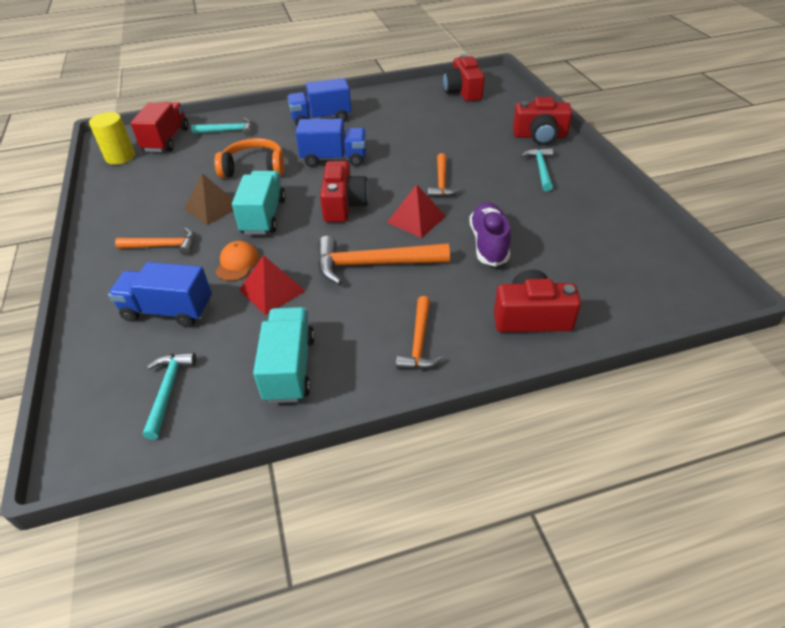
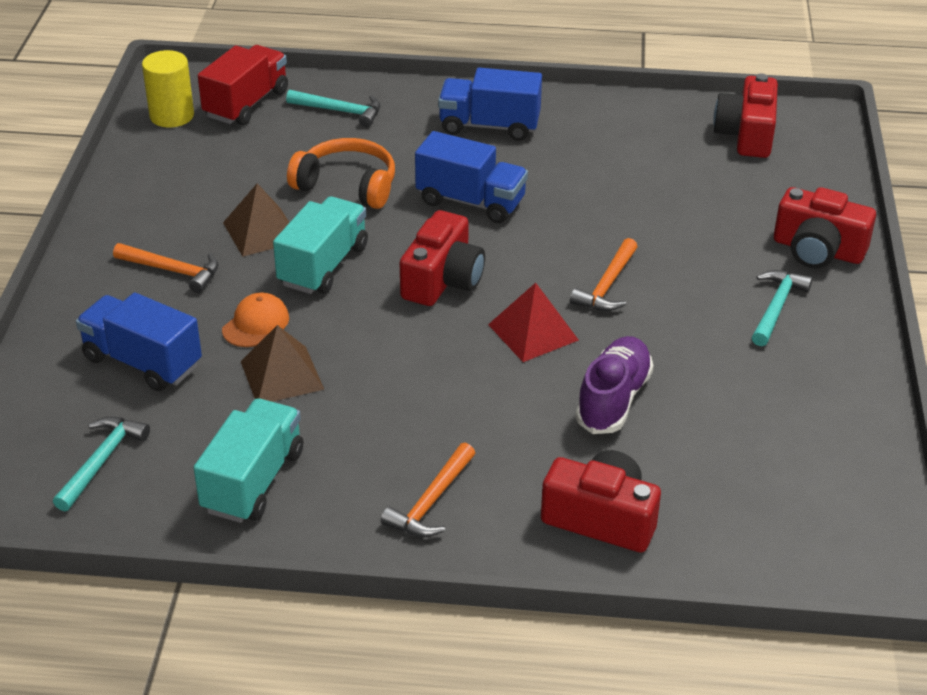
camera: 20 degrees right, 5 degrees down
(272, 290) = (282, 375): red pyramid -> brown pyramid
(373, 264) = (434, 380): orange hammer -> none

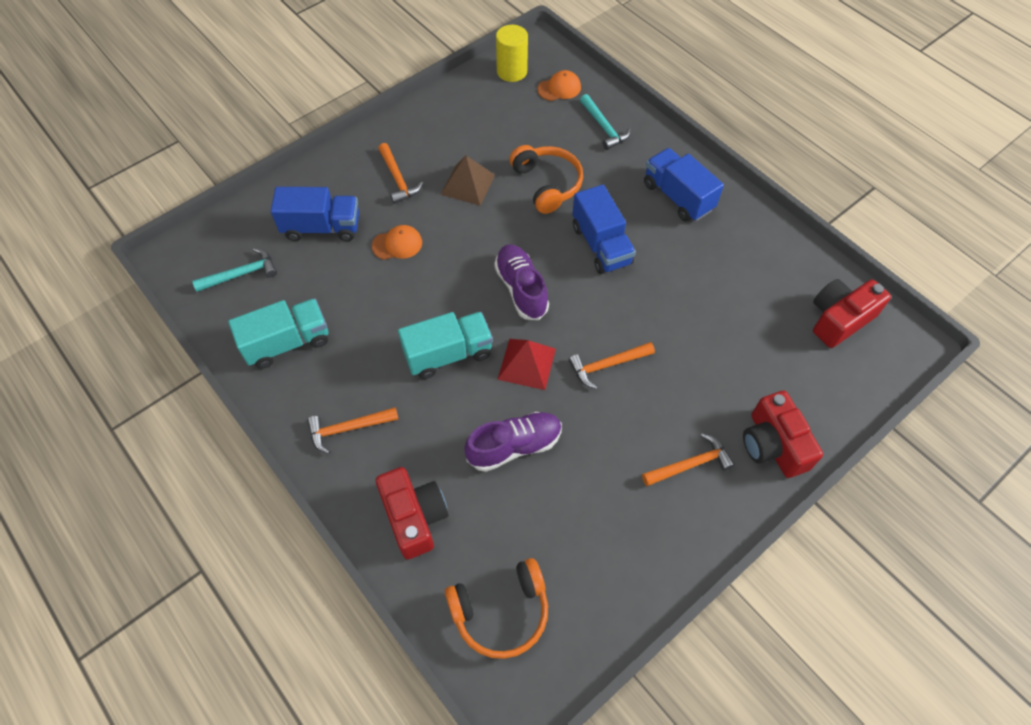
camera: 45 degrees right, 20 degrees up
(142, 362) = (322, 227): blue truck -> blue truck turned 105 degrees clockwise
(246, 104) = (559, 88): red truck -> orange cap
(282, 375) = (372, 287): brown pyramid -> none
(323, 265) = (472, 231): turquoise truck -> turquoise truck (448, 354)
(442, 280) = (521, 289): red camera -> purple shoe
(776, 307) = (690, 464): turquoise hammer -> orange hammer
(779, 523) = (501, 611): none -> orange headphones

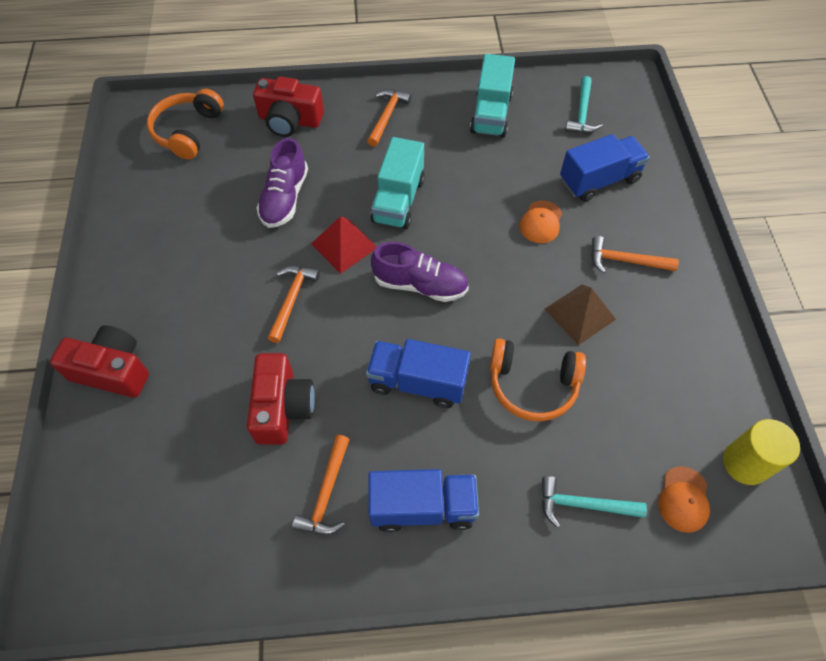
camera: 125 degrees right, 0 degrees up
(322, 227) = (599, 180): blue truck -> blue truck turned 150 degrees counterclockwise
(690, 464) = (160, 298): orange hammer -> orange hammer (326, 493)
(839, 319) = (149, 544): red camera -> red camera (282, 407)

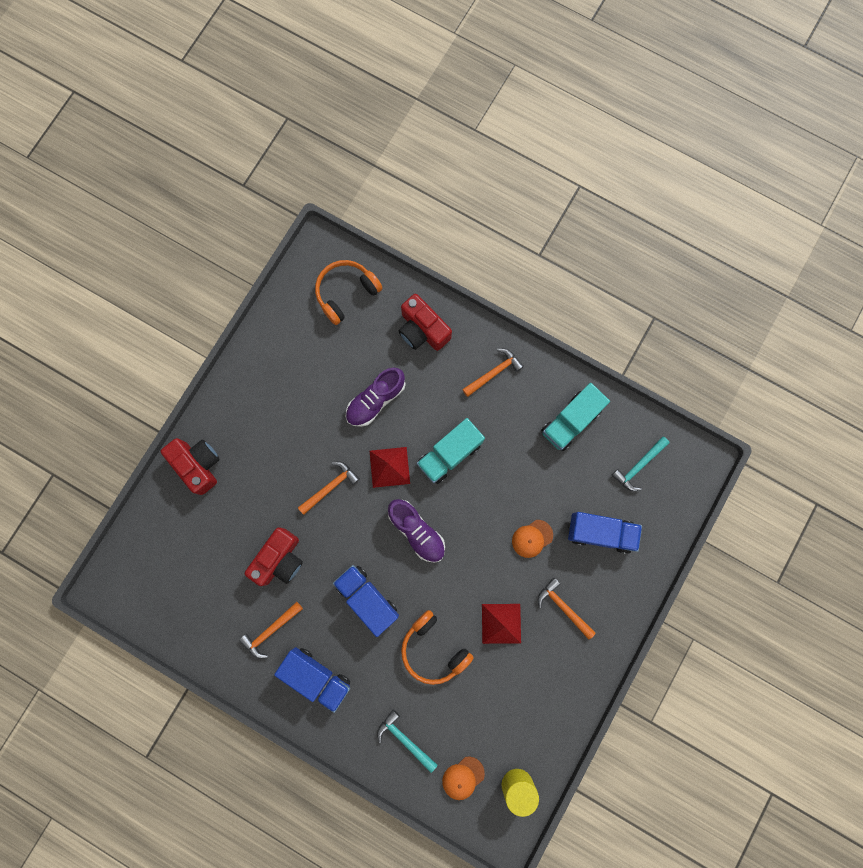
camera: 35 degrees right, 20 degrees up
(579, 314) = (501, 623): brown pyramid -> red pyramid

